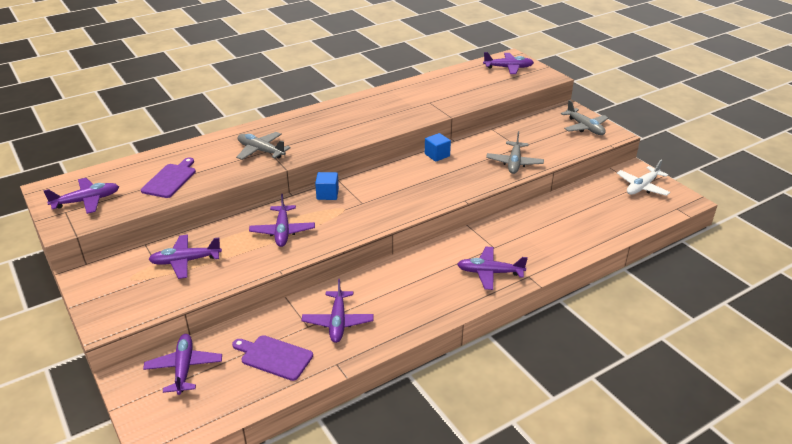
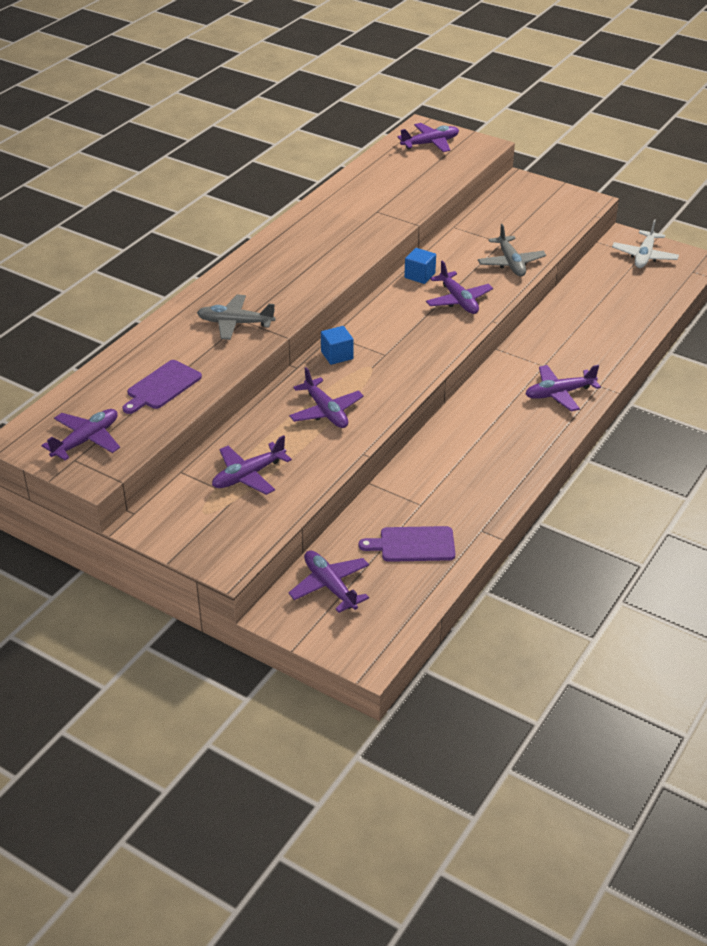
camera: 25 degrees left, 5 degrees up
(170, 179) = (162, 387): purple cutting board -> purple cutting board turned 135 degrees counterclockwise
(338, 322) = (447, 490): purple plane -> purple plane (458, 300)
(585, 127) = (554, 200): grey plane -> none

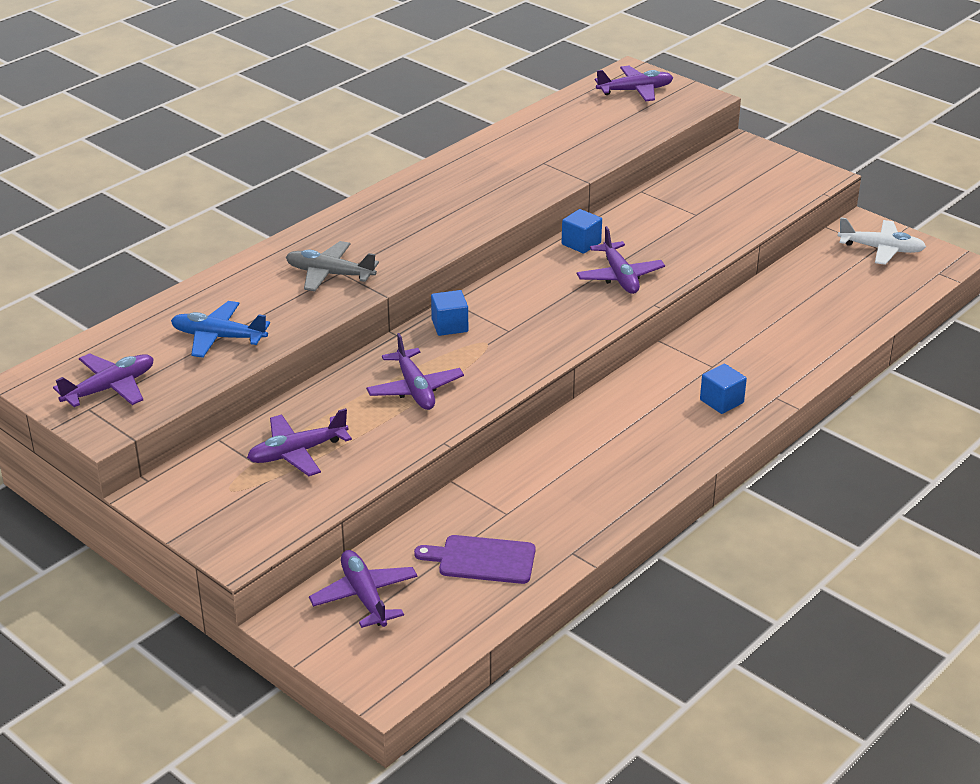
camera: 10 degrees right, 5 degrees down
(162, 387) = (218, 337): purple cutting board -> blue plane
(511, 263) = (699, 239): grey plane -> none
(559, 393) = (721, 401): purple plane -> blue cube
(644, 256) = (881, 249): white plane -> white plane turned 105 degrees counterclockwise

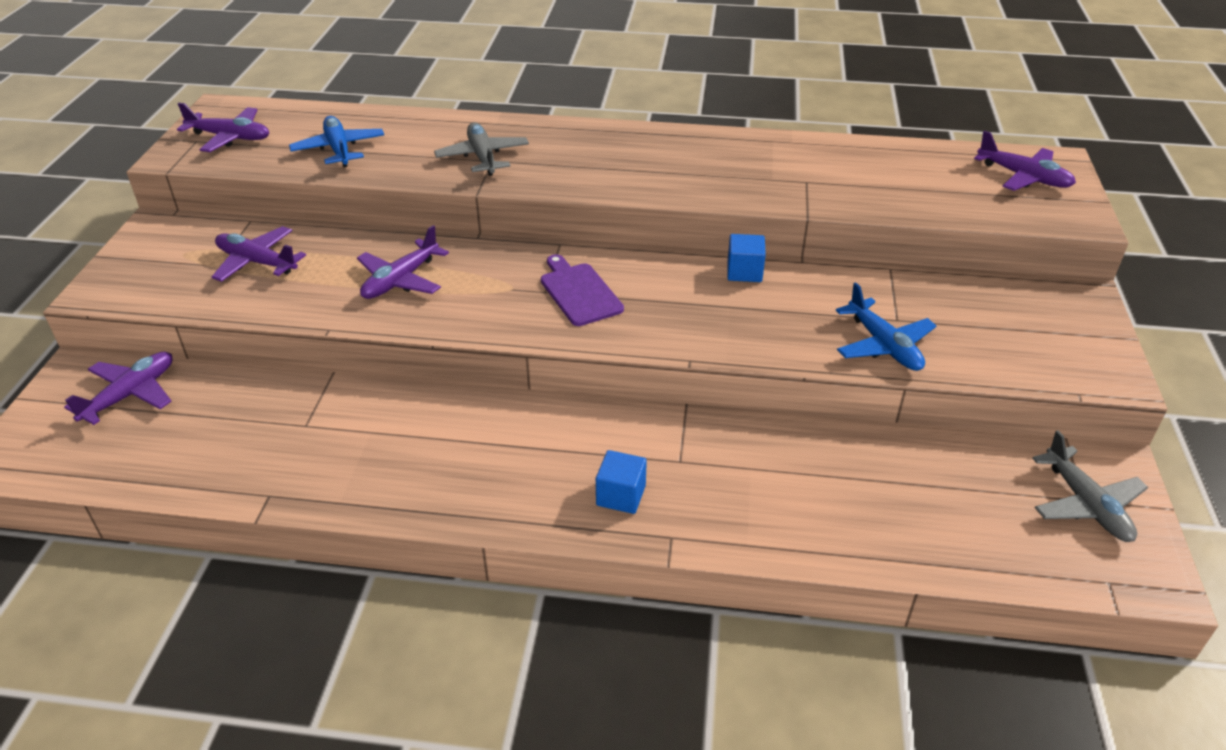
camera: 55 degrees right, 5 degrees up
(449, 326) = (519, 257): blue cube -> none
(482, 559) = (223, 440): purple cutting board -> purple cutting board (579, 292)
(619, 277) = (714, 318): purple plane -> none
(716, 231) = (883, 345): none -> blue plane
(881, 249) = (1086, 504): white plane -> grey plane

